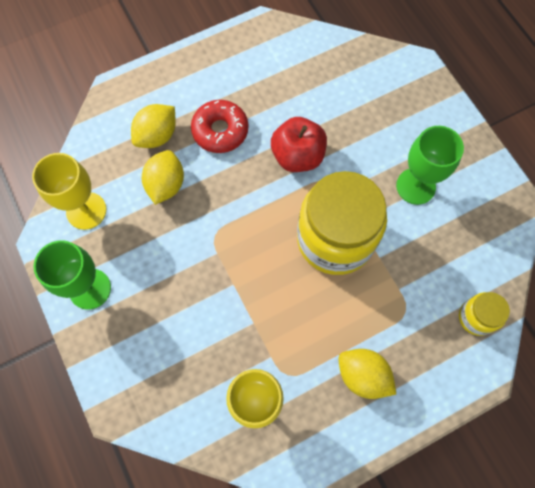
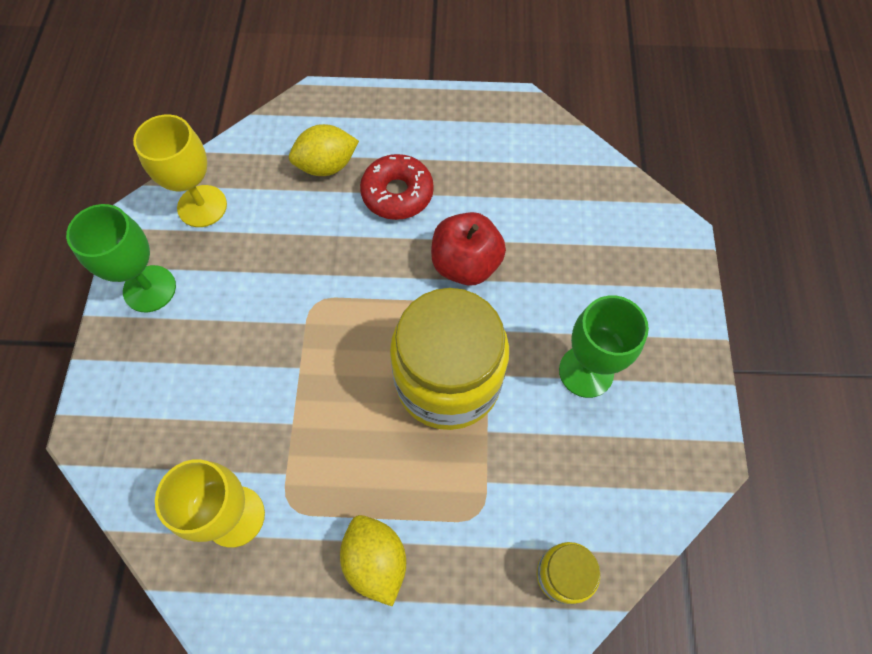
camera: 30 degrees right, 5 degrees down
(166, 185) = (301, 221): yellow lemon -> none

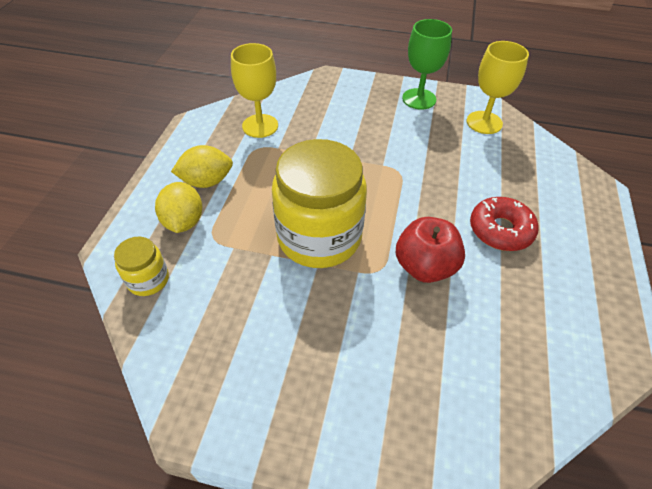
camera: 100 degrees right, 15 degrees down
(326, 166) = (527, 189): yellow lemon -> yellow lemon (184, 222)
(586, 371) = (303, 337): green goblet -> none

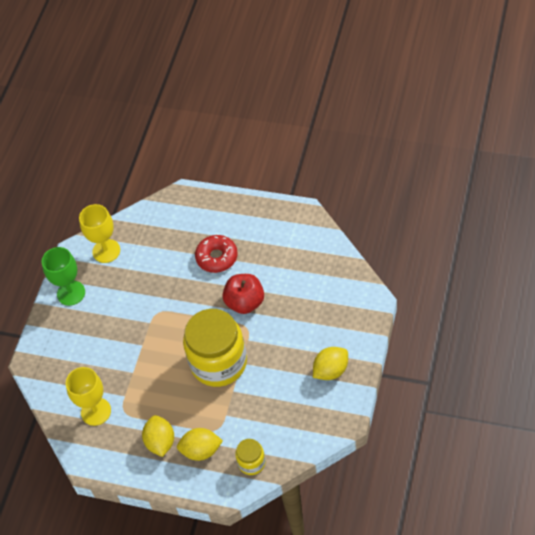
camera: 80 degrees left, 5 degrees up
(294, 398) = (331, 370): none -> yellow lemon

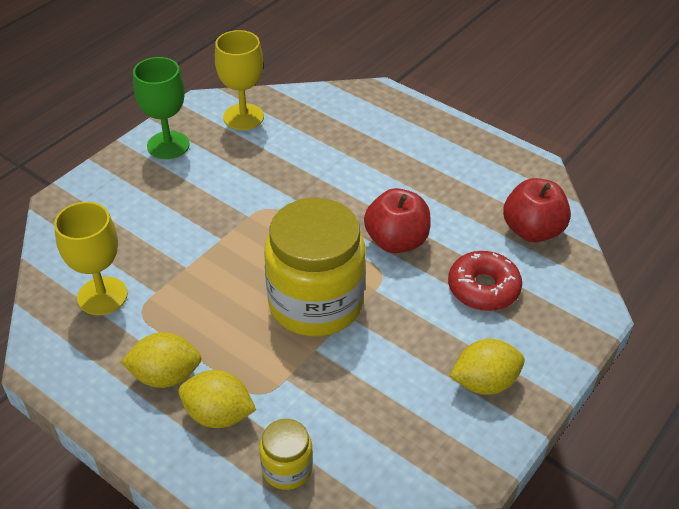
camera: 15 degrees right, 10 degrees down
(160, 442) = (165, 376): yellow lemon -> yellow lemon turned 75 degrees clockwise
(217, 257) = (385, 174): red donut -> red donut (483, 288)
(319, 261) = (532, 230): none -> red apple

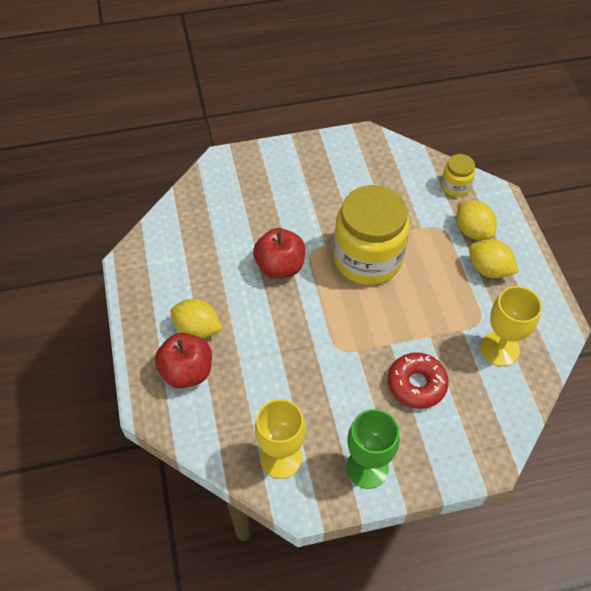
camera: 140 degrees left, 10 degrees up
(483, 288) = (264, 207): red donut -> red donut (416, 384)
(484, 382) = (320, 164): yellow lemon -> yellow lemon (197, 329)
(532, 230) = (192, 221): red apple -> red apple (187, 372)

